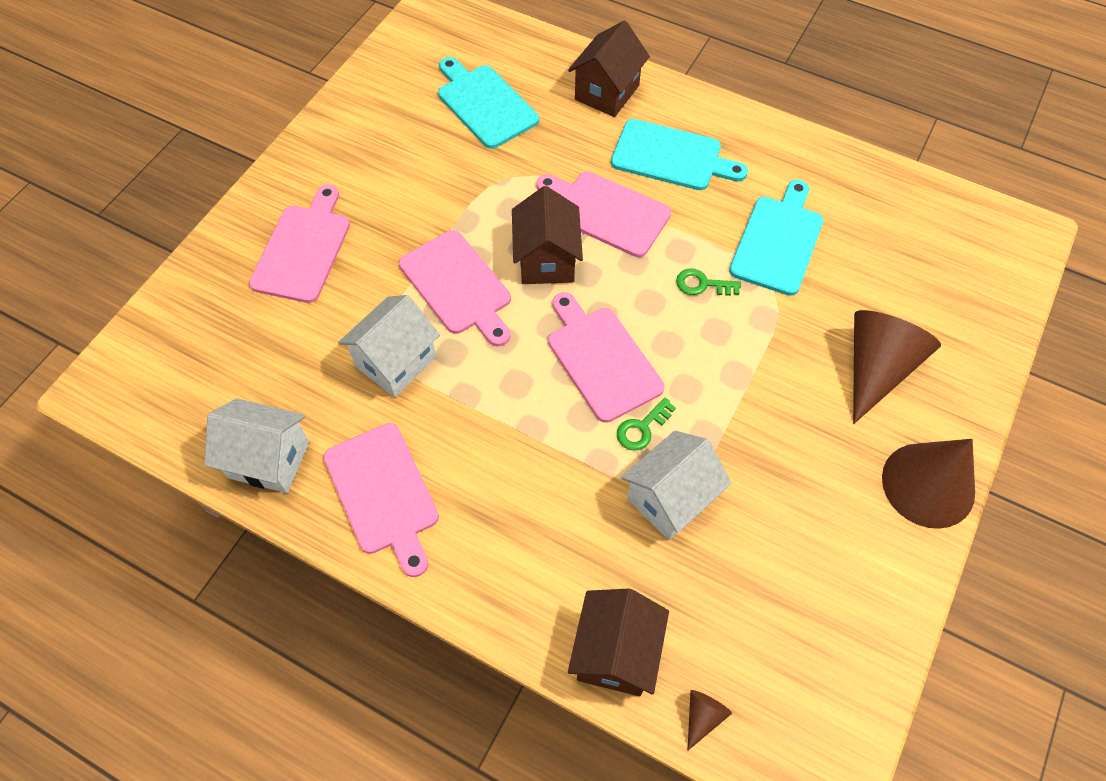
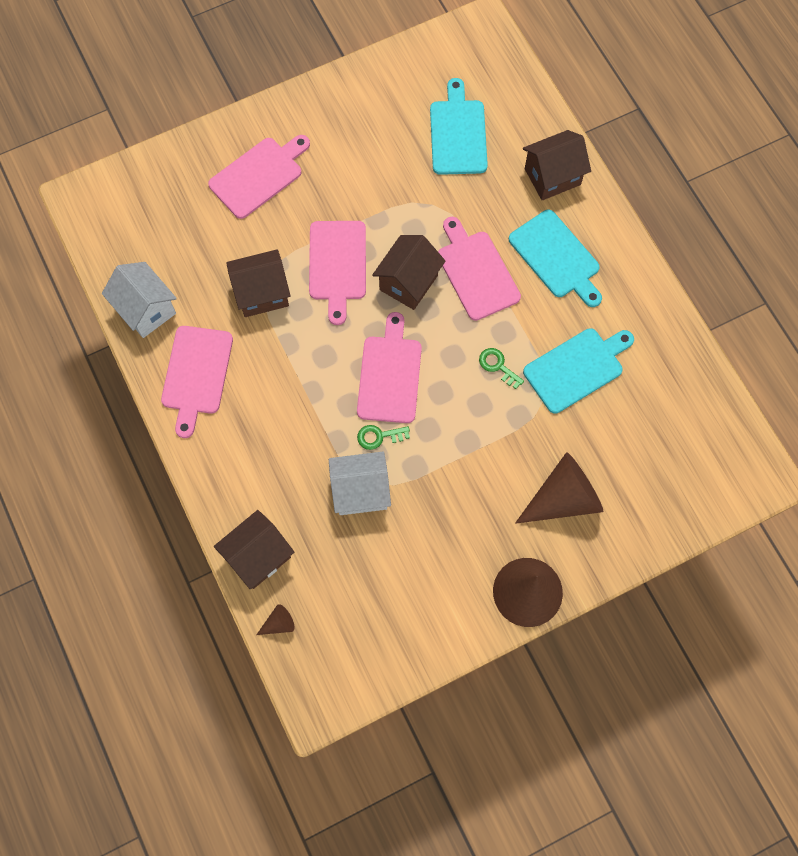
camera: 35 degrees right, 10 degrees up
(396, 362) = (262, 293): white house -> brown house

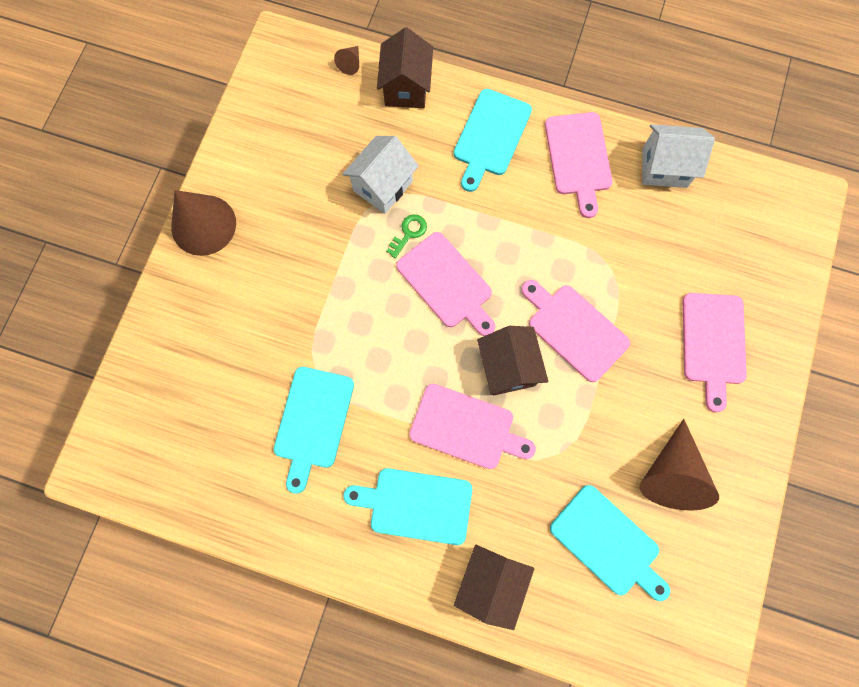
camera: 135 degrees right, 5 degrees up
(196, 374) = (578, 158): pink cutting board -> pink cutting board turned 150 degrees counterclockwise
(239, 453) = (490, 136): none -> turquoise cutting board
(262, 293) = (602, 255): brown house -> none
(498, 366) = (375, 365): green key -> none
(563, 498) = (234, 311): brown cone -> brown cone (670, 473)

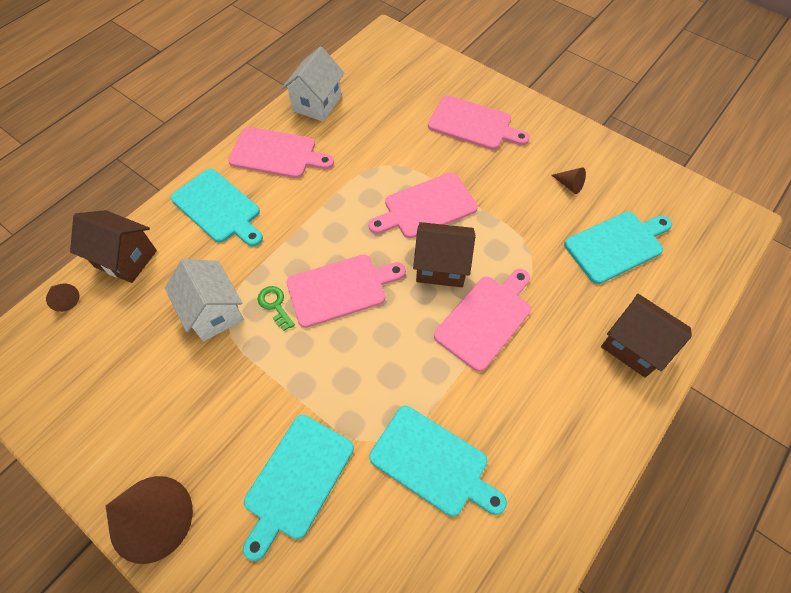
camera: 70 degrees left, 15 degrees down
(416, 505) = (547, 387): turquoise cutting board -> turquoise cutting board (296, 480)
(670, 473) = (569, 185): brown cone -> brown cone, size x0.43

